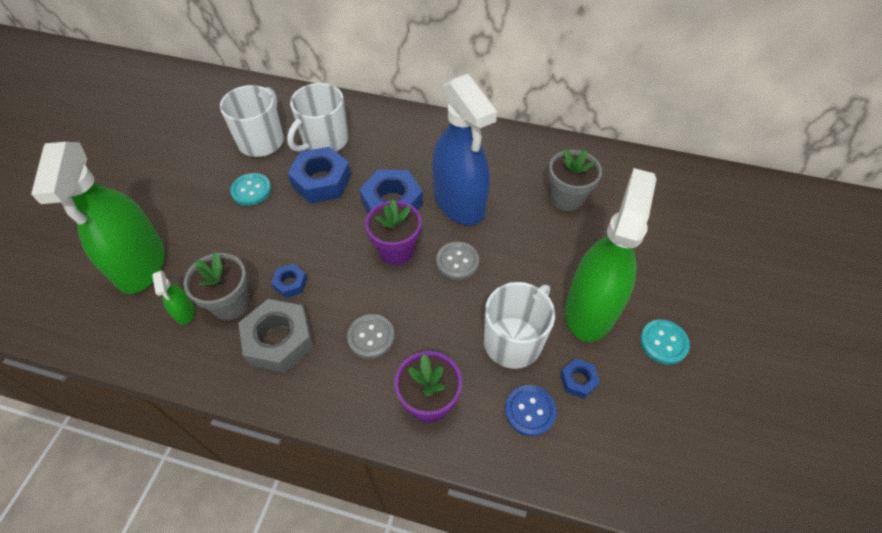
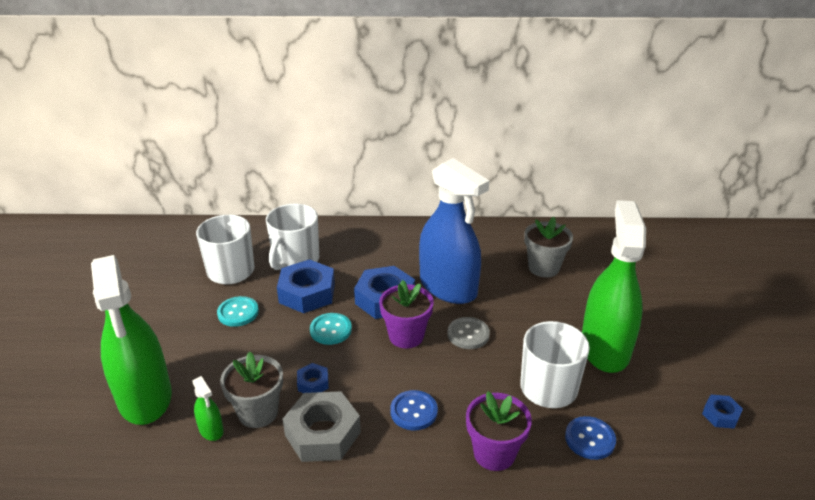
camera: 15 degrees left, 20 degrees down
(371, 337) = (414, 411): grey button -> blue button
(578, 380) = (621, 405): blue nut -> blue nut (720, 415)
(663, 342) = (679, 361): turquoise button -> turquoise button (330, 330)

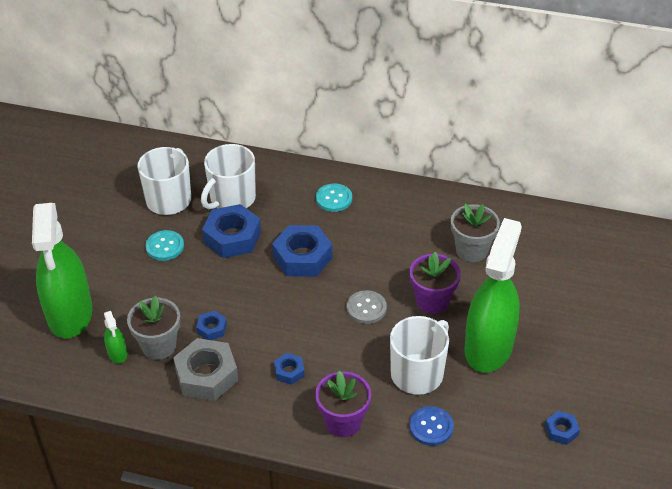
camera: 15 degrees right, 10 degrees up
(330, 330) = (242, 280): turquoise button -> turquoise button (334, 199)
(406, 336) = (308, 299): purple flower pot -> purple flower pot (432, 301)
(414, 411) = (289, 371): blue button -> blue nut
(448, 287) = (367, 255): blue spray bottle -> none

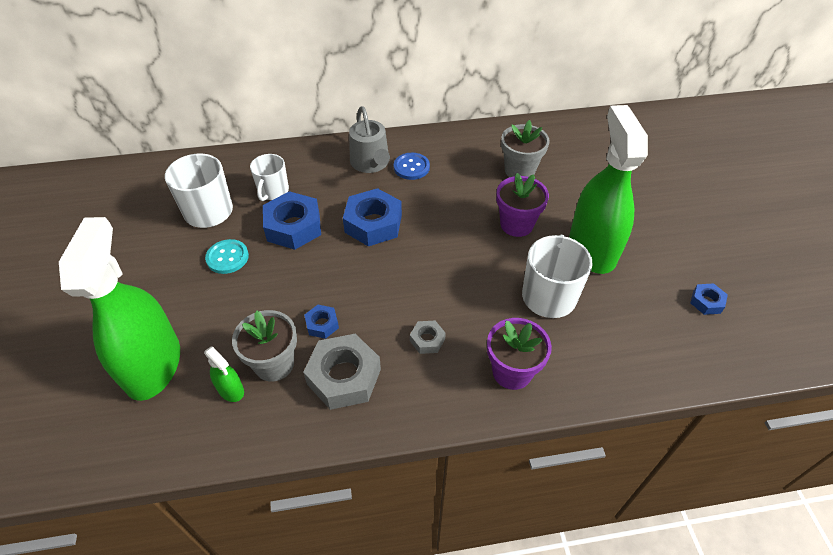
camera: 25 degrees left, 5 degrees up
(70, 314) = (153, 365): green spray bottle -> green spray bottle turned 150 degrees counterclockwise
(232, 198) = (273, 191): white mug -> white mug, size x0.65
(289, 371) = (427, 340): blue nut -> grey nut
(334, 199) = (371, 163): turquoise button -> grey watering can
(366, 308) = (462, 251): grey button -> none
(431, 427) = (596, 343): blue button -> blue button (411, 167)

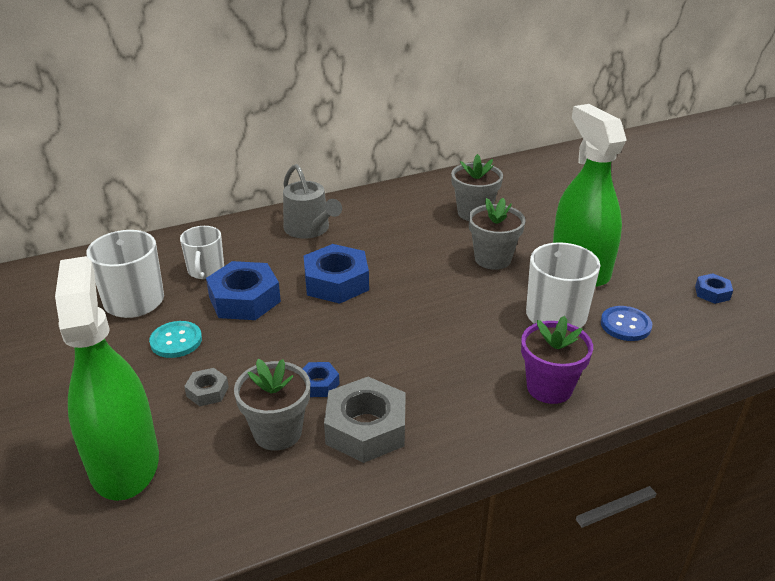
camera: 15 degrees left, 15 degrees down
(231, 390) = (234, 468): green spray bottle -> none
(411, 167) = (356, 226): blue button -> blue button (625, 325)
(427, 340) = (445, 376): grey nut -> grey nut (207, 391)
(516, 224) = (493, 259): purple flower pot -> grey flower pot

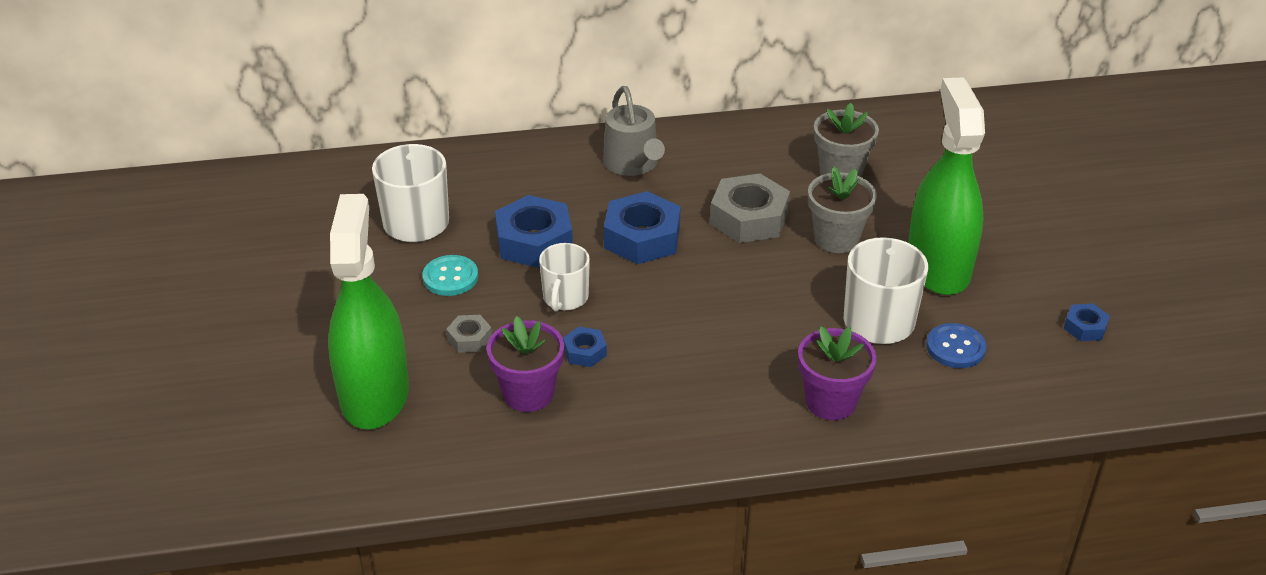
camera: 15 degrees right, 5 degrees up
(206, 270) = (501, 198): white mug -> white mug (565, 298)
(277, 432) = (528, 394): grey flower pot -> purple flower pot
(366, 428) = (618, 407): grey nut -> grey nut (749, 218)

